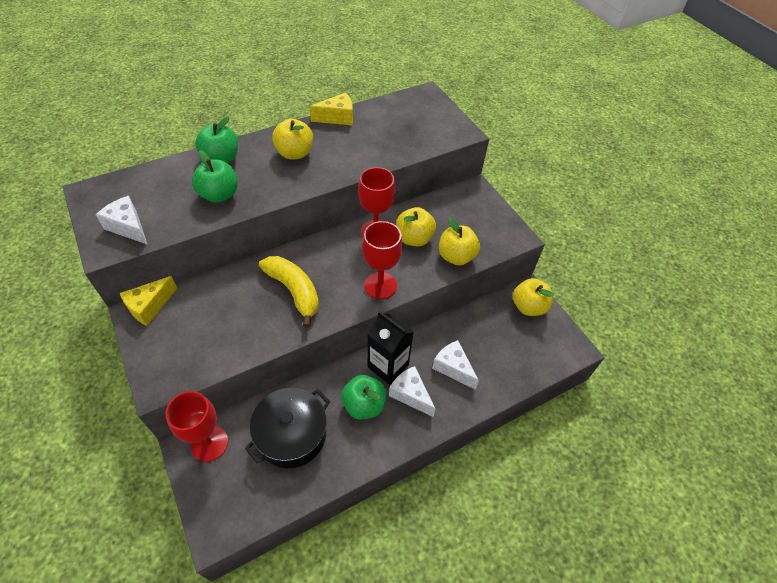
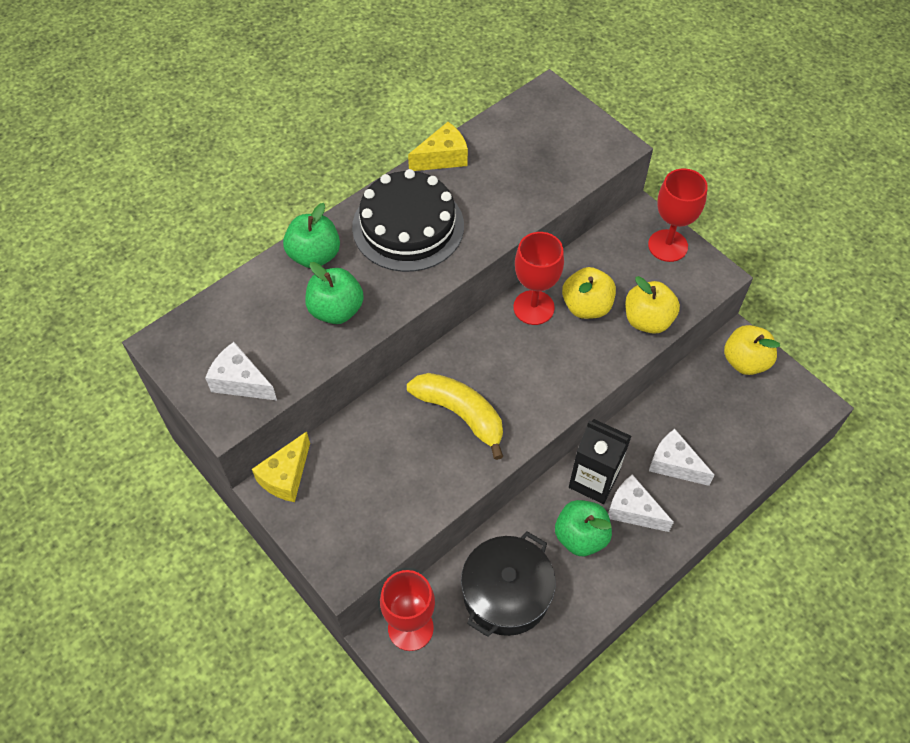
camera: 10 degrees left, 5 degrees up
(295, 153) = (408, 226): yellow apple -> black cake
(380, 285) = (565, 382): red goblet -> red goblet (667, 246)

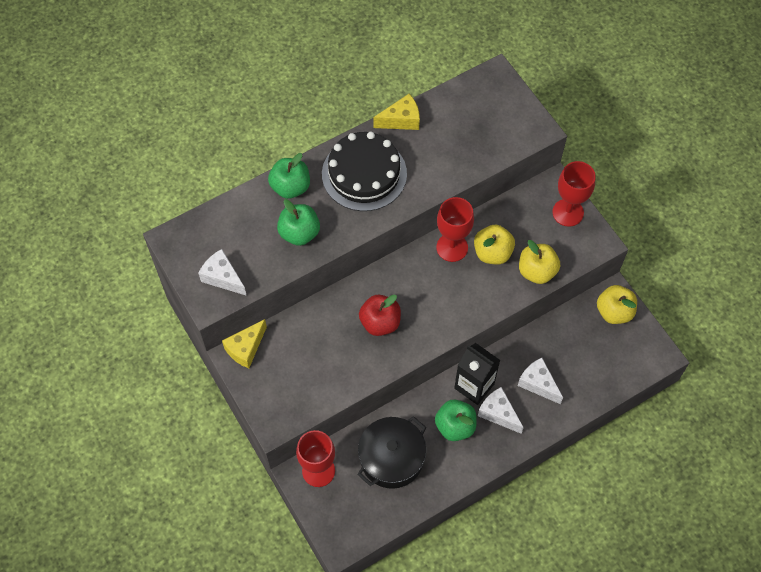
camera: 10 degrees right, 5 degrees up
(461, 414) = (380, 322): yellow banana -> red apple

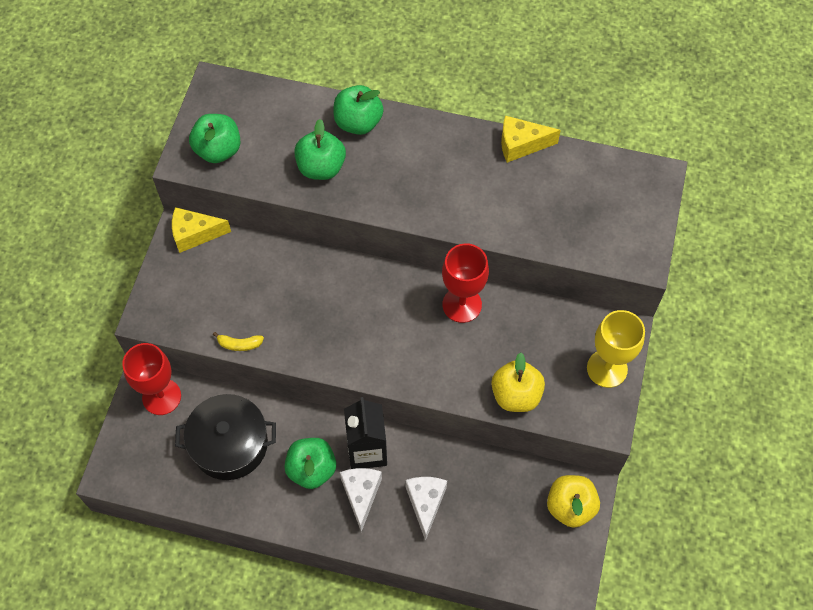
camera: 45 degrees right, 0 degrees up
(223, 277) = (218, 150): white cheese -> green apple
(350, 387) = (239, 344): none -> yellow banana
(364, 174) = (434, 164): black cake -> none
(380, 322) = (326, 313): red apple -> none
(401, 120) = (521, 145): yellow cheese -> yellow cheese turned 150 degrees clockwise
(492, 253) = (493, 342): yellow apple -> none
(568, 212) = (607, 368): red goblet -> yellow goblet

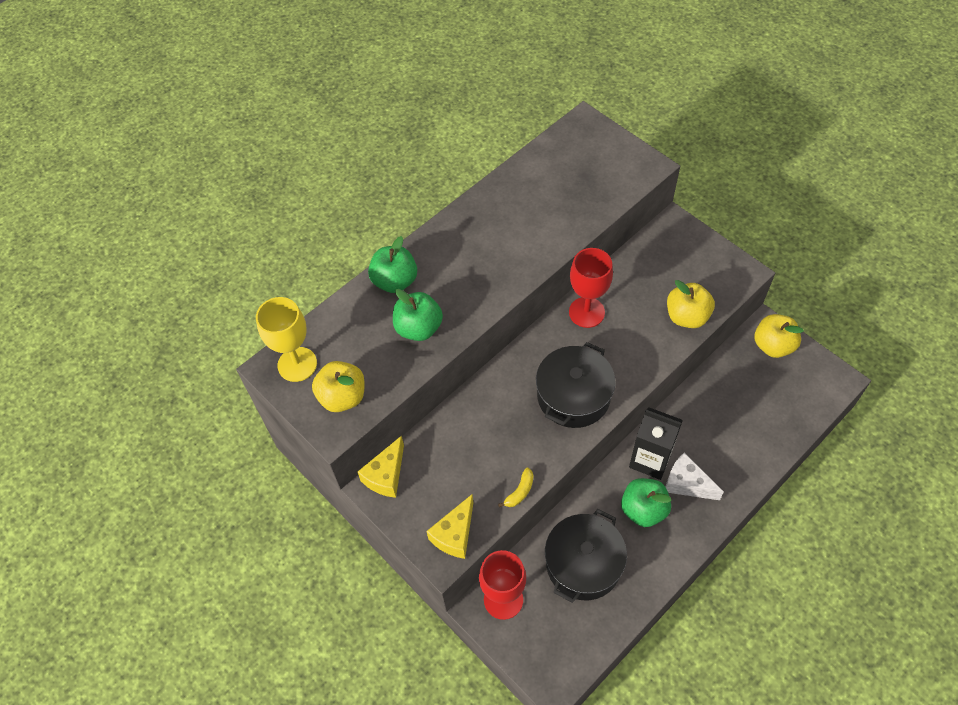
camera: 55 degrees left, 5 degrees down
(218, 150) = (342, 397): green apple -> yellow apple
(362, 339) = (573, 396): none -> black pot
(425, 503) = (719, 441): white cheese -> none
(521, 145) = (497, 187): yellow cheese -> yellow cheese (455, 534)
(607, 368) = (698, 249): yellow goblet -> yellow goblet (297, 364)

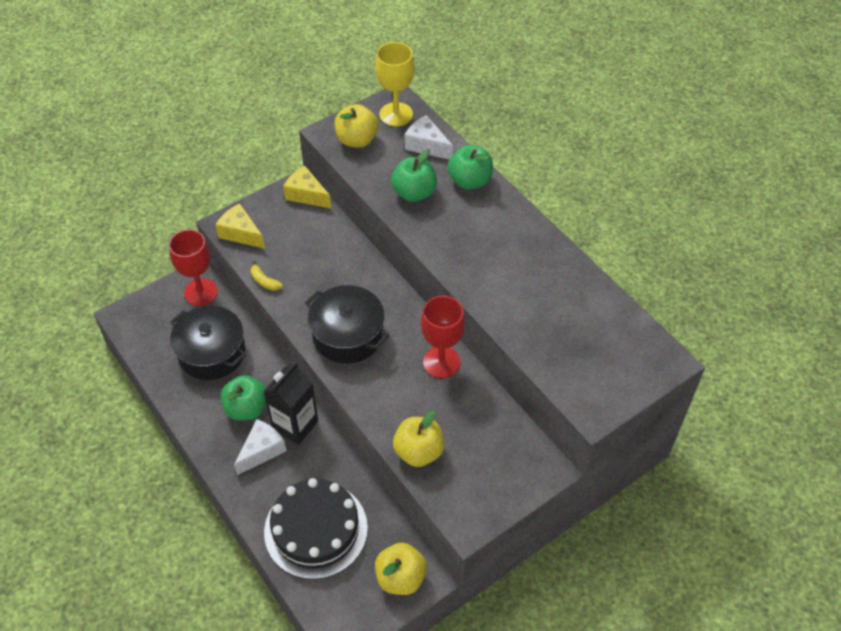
camera: 95 degrees right, 5 degrees down
(346, 327) = (426, 146): none -> white cheese
(752, 419) = (316, 529): none -> black cake

